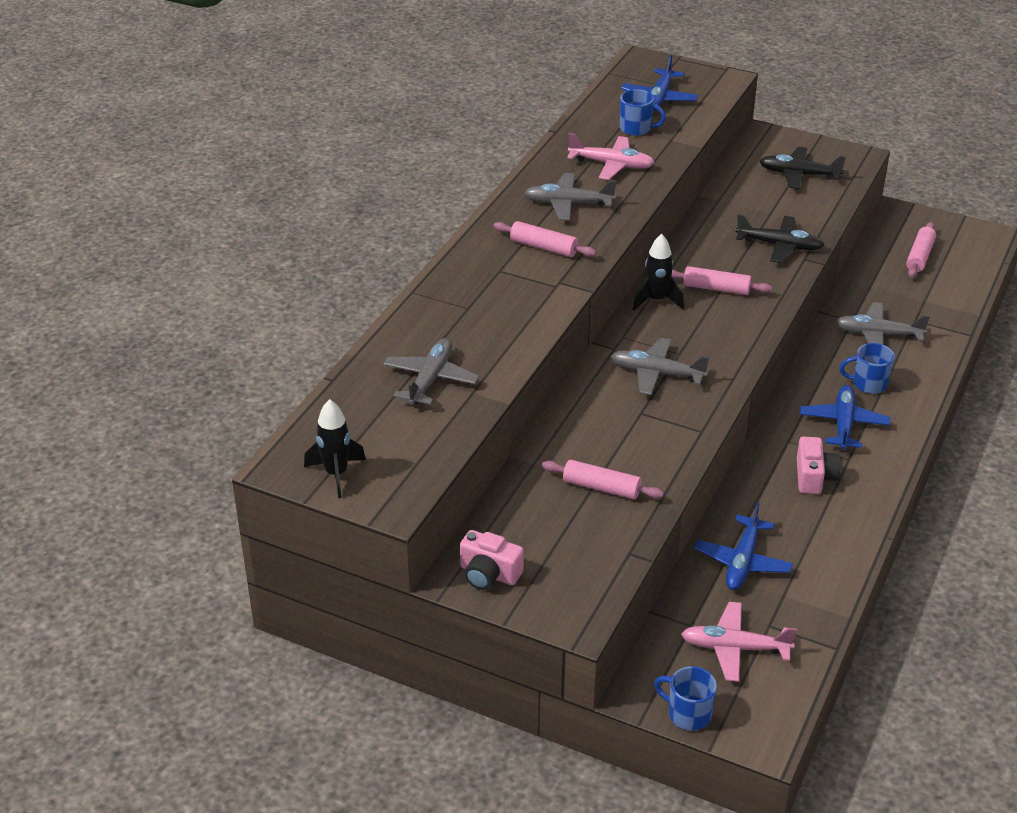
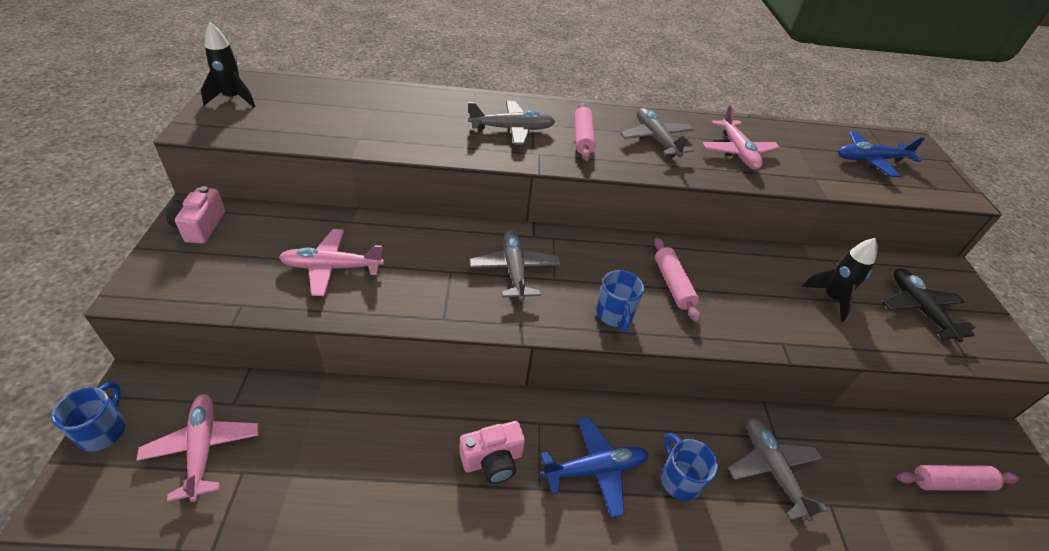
camera: 60 degrees right, 5 degrees up
(430, 379) = (367, 117): grey plane -> grey plane (512, 129)
(601, 488) = (331, 268): pink rolling pin -> pink plane
(636, 129) = (807, 156): blue mug -> blue mug (614, 315)
(656, 300) = (621, 248): black rocket -> black rocket (831, 299)
(742, 562) = (335, 425): blue plane -> none
(780, 246) = (785, 318): black plane -> none

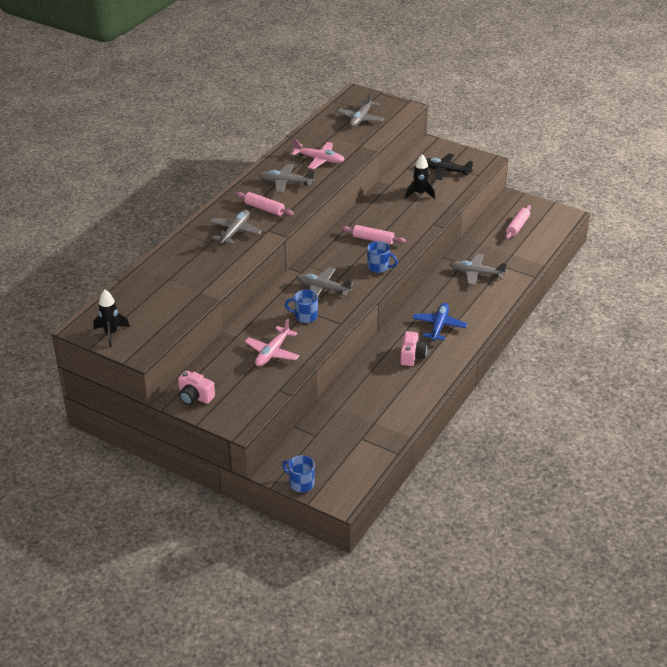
camera: 55 degrees left, 5 degrees down
(203, 448) = (337, 449): pink plane -> none
(679, 479) = (461, 303): blue mug -> blue mug (305, 316)
(870, 160) = (360, 119): blue plane -> grey plane

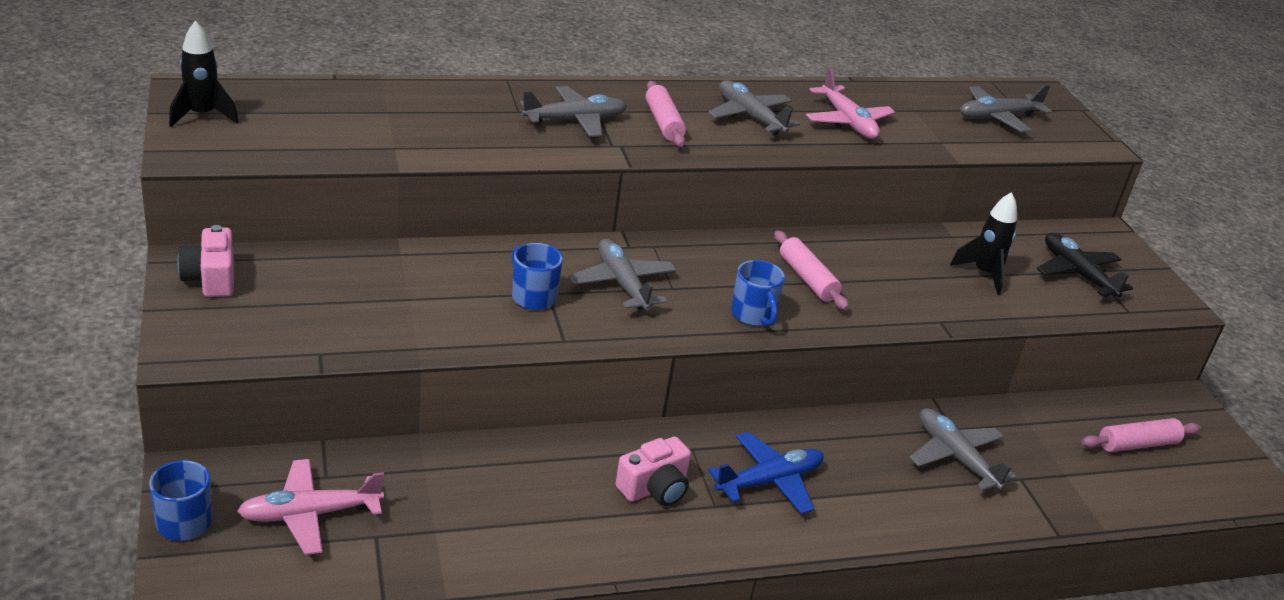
camera: 40 degrees right, 5 degrees down
(272, 352) = (405, 304): pink plane -> pink plane (309, 514)

